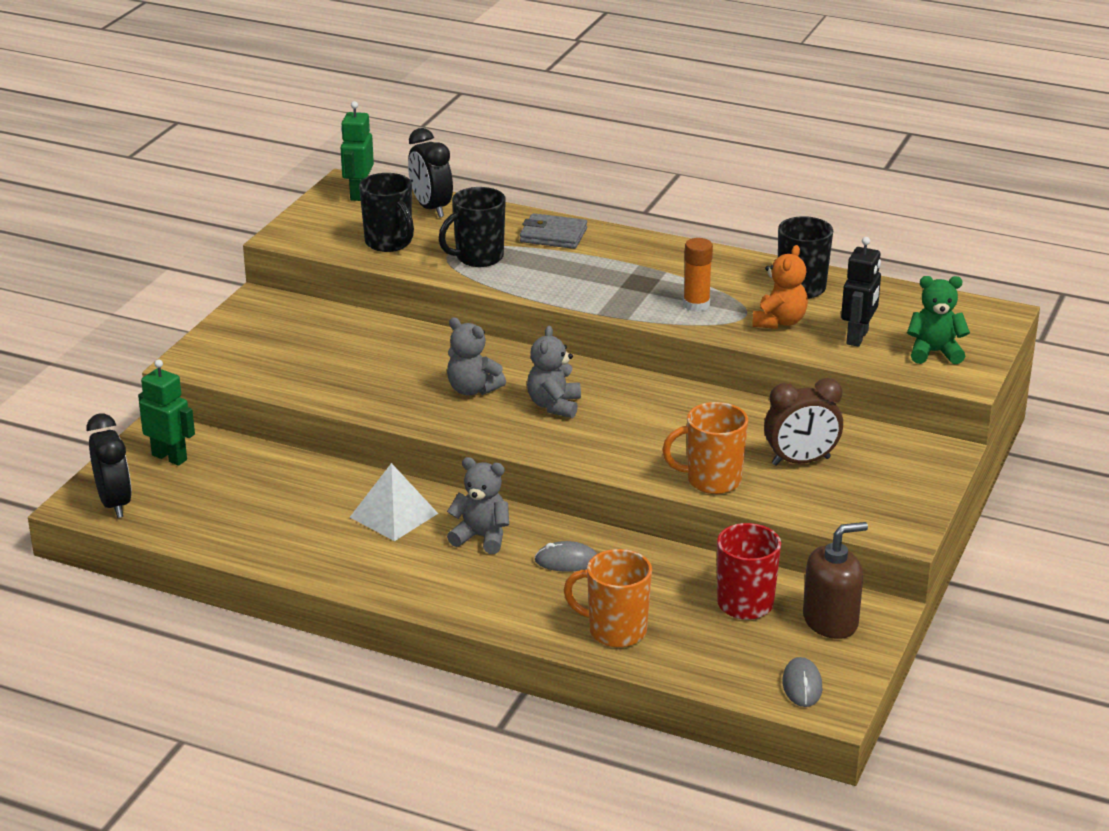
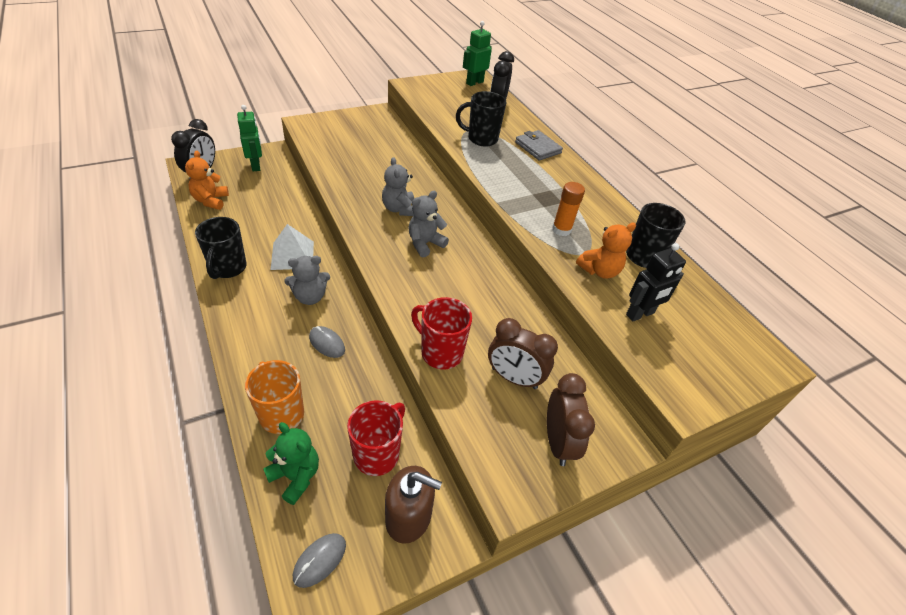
camera: 35 degrees right, 15 degrees up
(190, 522) = (211, 201): none -> orange teddy bear
(389, 243) = (451, 110): black mug -> black mug (227, 268)
(481, 537) = (310, 297): grey teddy bear -> grey teddy bear turned 105 degrees clockwise
(712, 481) = (440, 352): orange mug -> red mug
(894, 481) = (558, 442): none -> brown clock
(934, 352) = (684, 361): green teddy bear -> green teddy bear (295, 476)

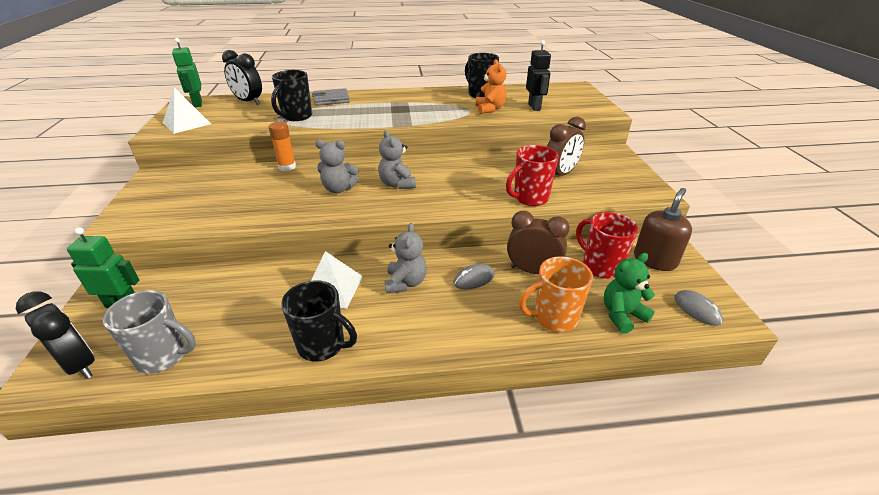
camera: 65 degrees left, 10 degrees down
(211, 201) = (164, 356): orange teddy bear -> grey mug
(433, 91) = (186, 123): none -> white pyramid
(558, 442) = (614, 171): brown clock -> brown clock (532, 271)
(561, 229) = (440, 111): orange glue stick -> orange glue stick (287, 167)

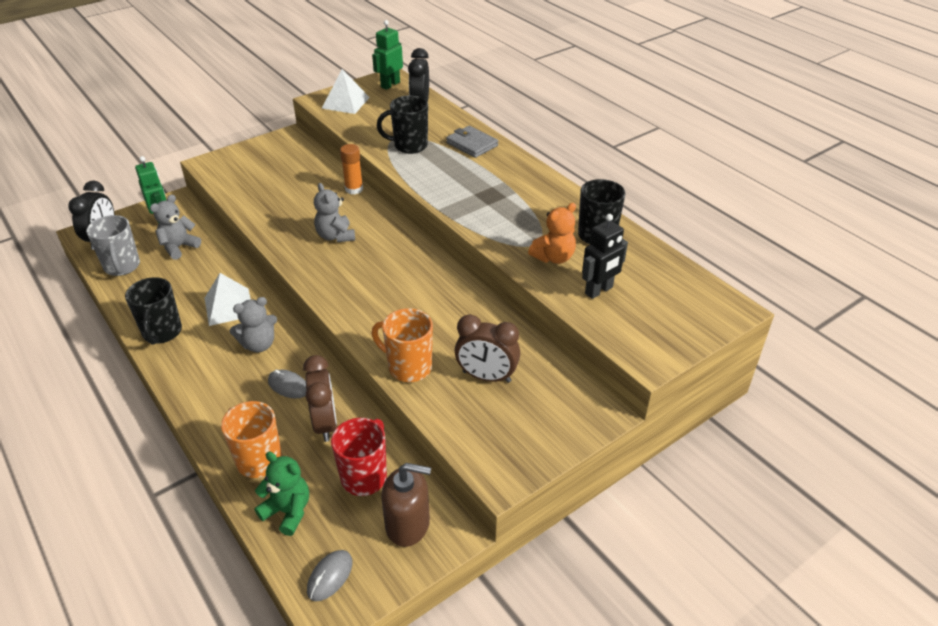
camera: 60 degrees right, 5 degrees up
(397, 184) = (370, 266): grey teddy bear -> grey teddy bear (179, 247)
(529, 198) = (408, 367): red mug -> orange mug

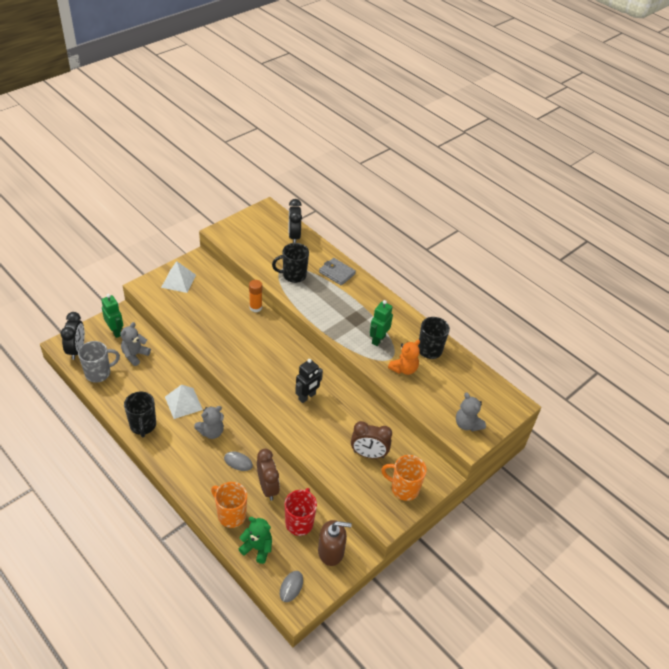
camera: 10 degrees left, 5 degrees up
(122, 267) = (99, 373): grey mug -> grey mug turned 90 degrees counterclockwise
(335, 236) = (251, 349): grey teddy bear -> grey teddy bear (467, 424)
(345, 102) = (239, 235): white pyramid -> white pyramid (178, 281)
(390, 85) = (268, 216): green robot -> green robot (378, 339)
(408, 367) = (319, 450): orange mug -> orange mug (404, 489)
(599, 291) = (435, 394): black robot -> black robot (307, 397)

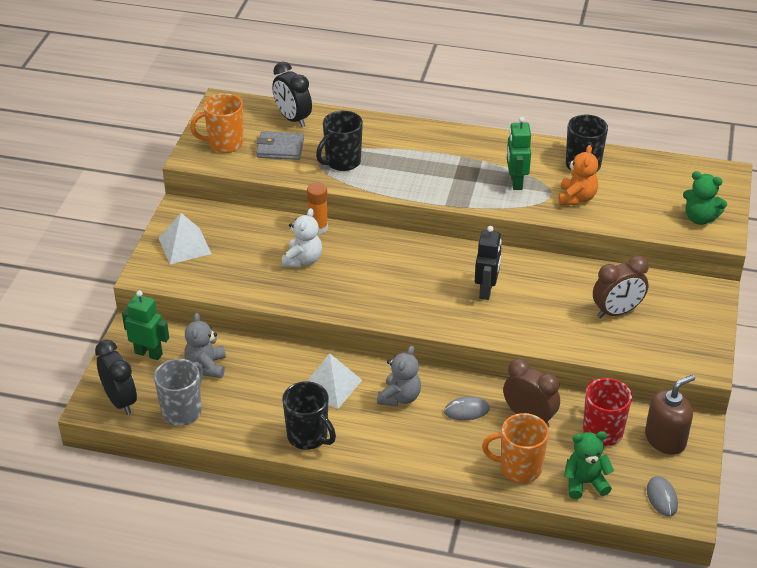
camera: 30 degrees left, 5 degrees down
(228, 322) = (303, 260): none -> white teddy bear
(337, 273) = (390, 135): grey wallet -> grey wallet (280, 148)
(404, 489) = (689, 325): orange mug -> orange mug (224, 144)
(467, 424) = (700, 218): grey teddy bear -> green teddy bear

